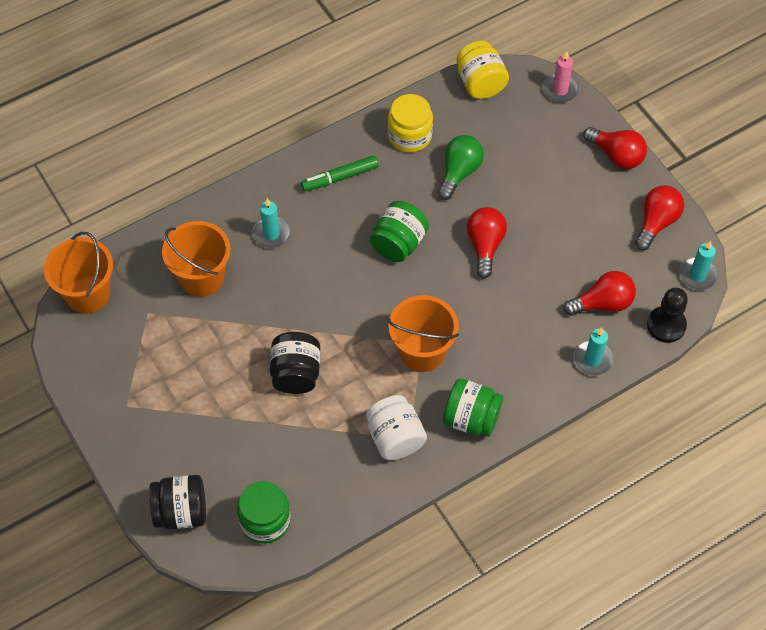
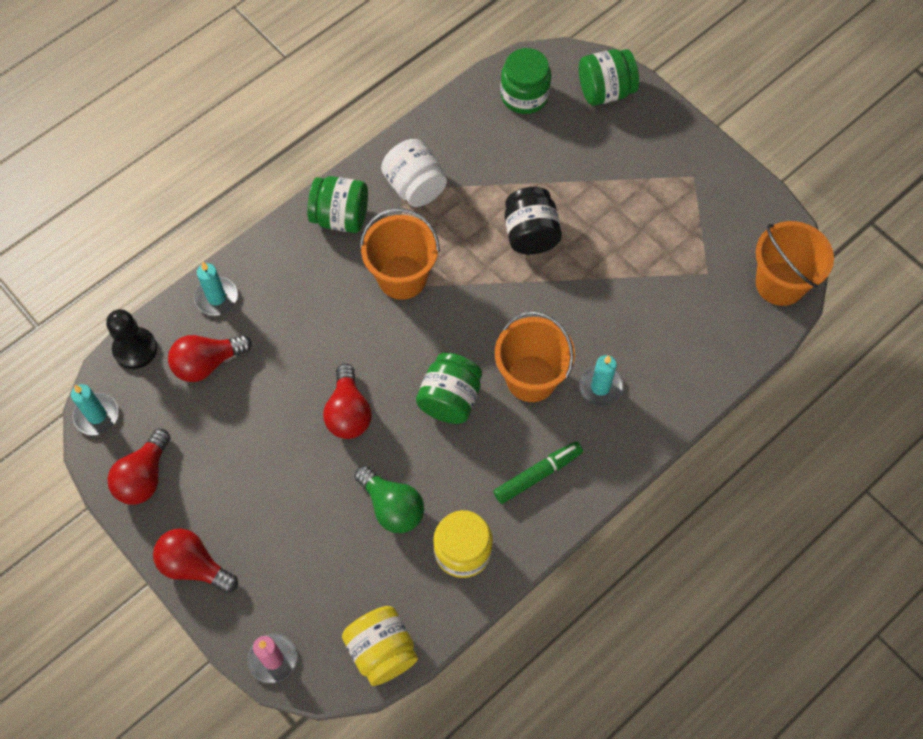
camera: 170 degrees right, 5 degrees up
(181, 511) = (605, 91): black jar -> green jar
(202, 277) = (663, 322): orange bucket -> orange bucket (531, 378)
(459, 172) = (392, 507): green light bulb -> green light bulb turned 60 degrees counterclockwise

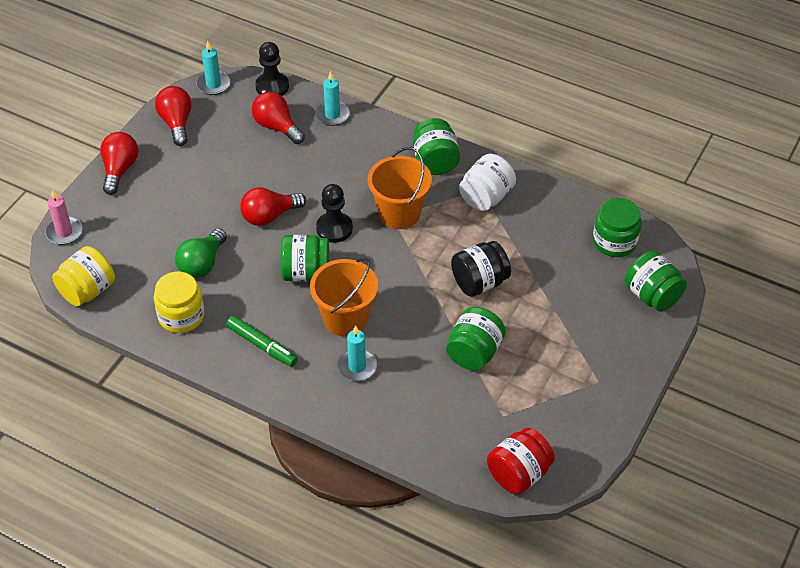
camera: 70 degrees right, 15 degrees down
(144, 477) = (176, 123): red light bulb -> red light bulb turned 75 degrees clockwise
(397, 350) = (334, 228): none -> black pawn
(620, 271) = (474, 352): none -> green jar
(780, 283) = (519, 474): orange bucket -> red jar

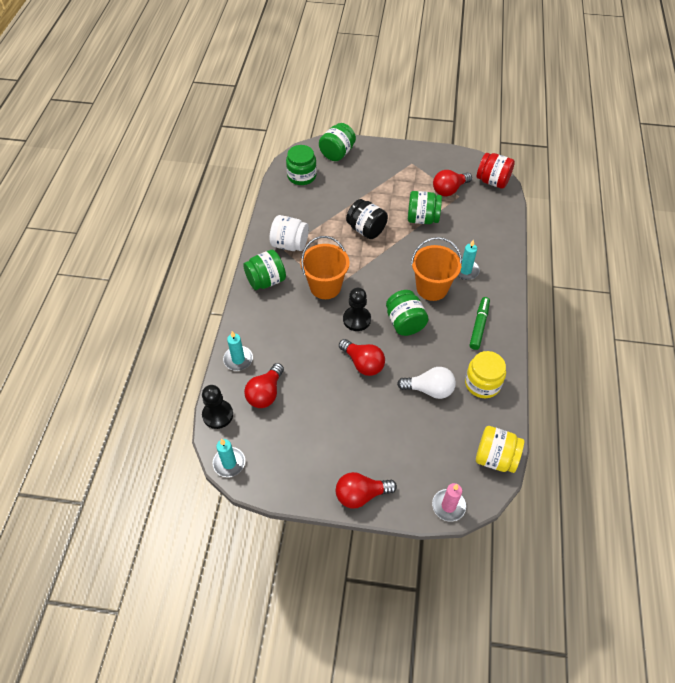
camera: 110 degrees left, 5 degrees up
(176, 123) = (288, 473): red light bulb -> red light bulb (449, 190)
(202, 264) = (429, 389): green light bulb -> white light bulb

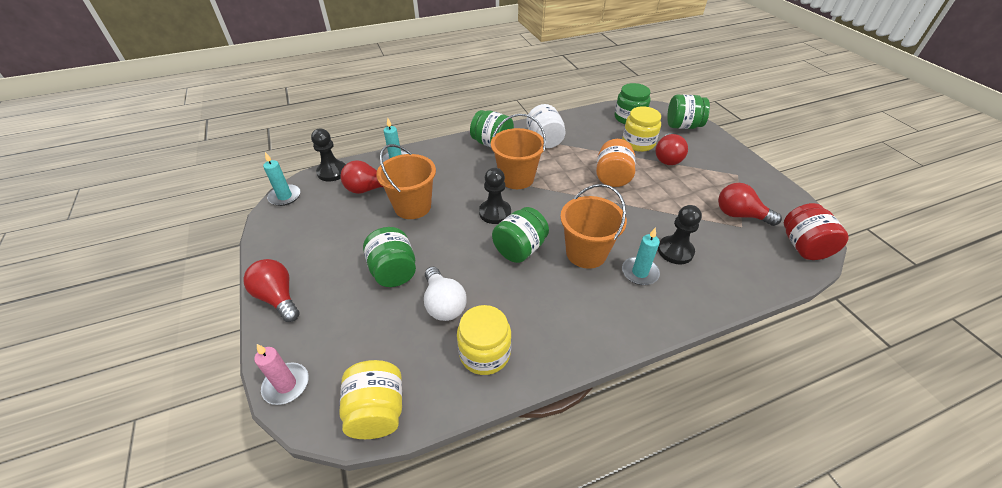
camera: 60 degrees right, 10 degrees down
(312, 370) = (412, 206): none -> orange bucket
(338, 191) = (638, 143): none -> yellow jar
(363, 363) = (443, 237): red light bulb -> red light bulb (667, 158)
(366, 229) = (612, 177): black jar -> orange jar
(422, 219) = (673, 210): green jar -> green jar (393, 271)
(459, 242) = (675, 251): none -> black pawn
(479, 326) = (569, 316): green marker -> none

